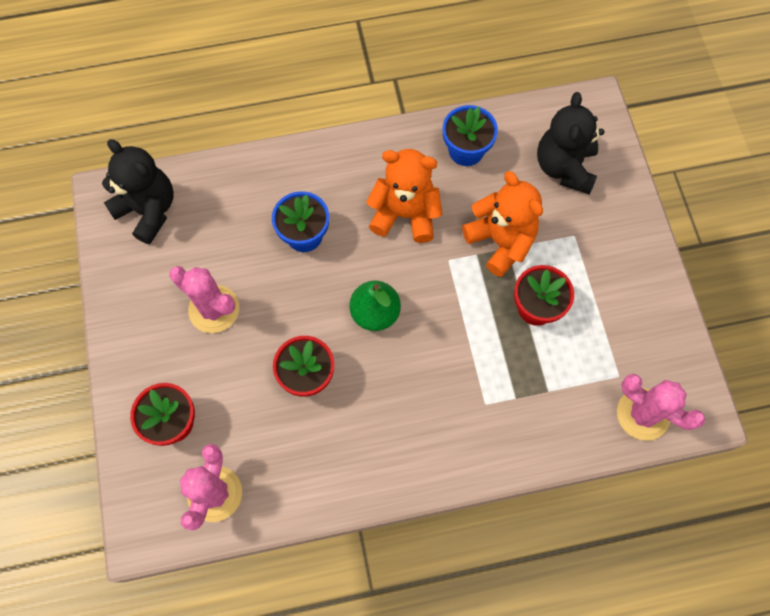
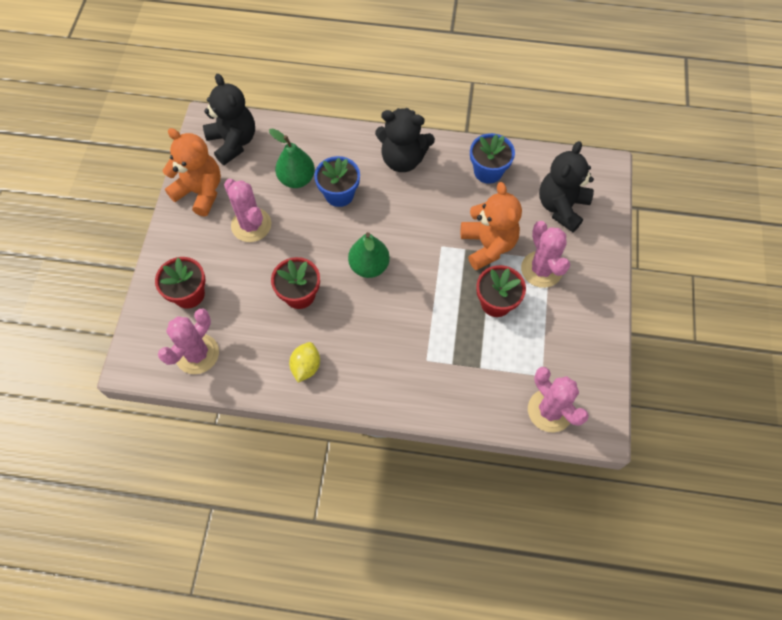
camera: 20 degrees right, 5 degrees down
(245, 232) = (297, 179): none -> green pear
(351, 462) = (306, 366): none -> yellow lemon
(362, 167) = (403, 159): none -> black teddy bear
(405, 214) = (421, 203): orange teddy bear -> orange teddy bear (200, 192)
(571, 250) = (541, 269): none -> pink cactus

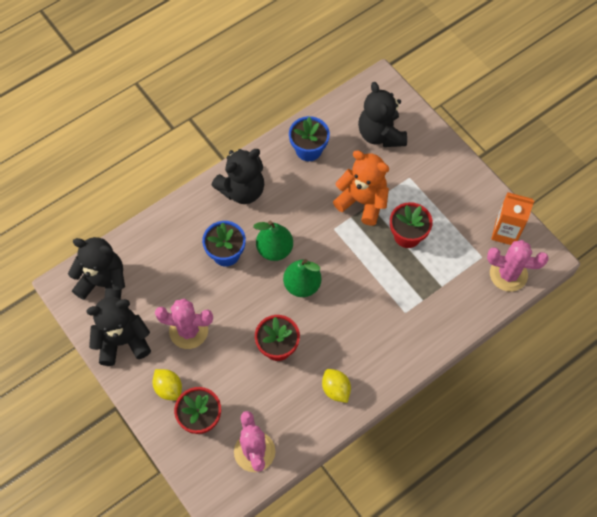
camera: 45 degrees left, 0 degrees up
(192, 252) = (168, 388): none -> yellow lemon
(200, 192) = (123, 341): orange teddy bear -> black teddy bear
(297, 179) = (183, 269): green pear -> green pear (274, 249)
(541, 269) = (412, 188): pink cactus -> none
(586, 374) = (505, 232): none -> orange carton

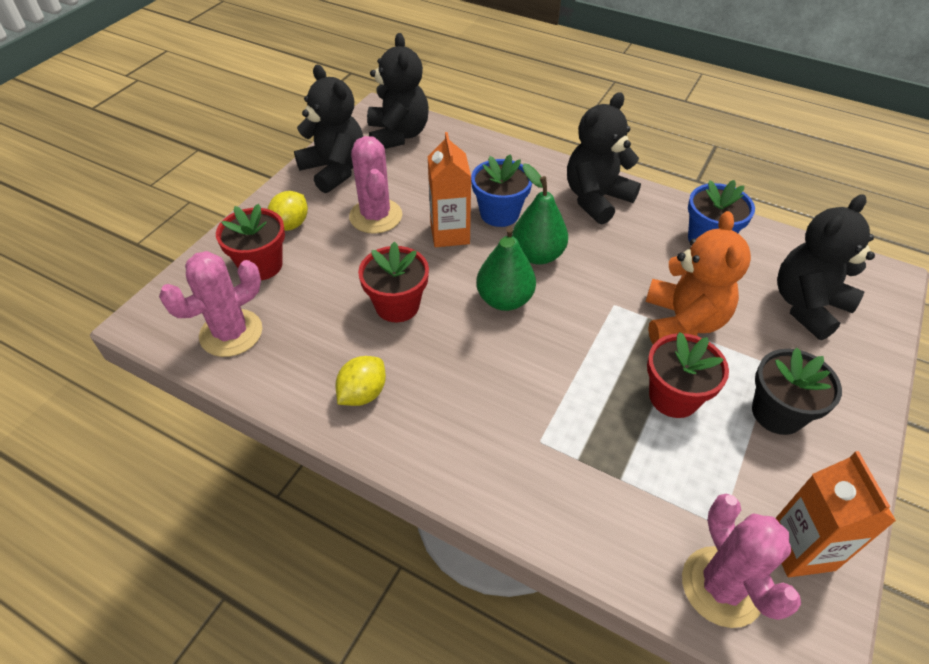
camera: 65 degrees right, 15 degrees down
(230, 291) = (450, 234): none -> orange carton
(242, 190) = (596, 199): black teddy bear -> black teddy bear turned 105 degrees clockwise
(437, 194) = (777, 413): none -> black flower pot

